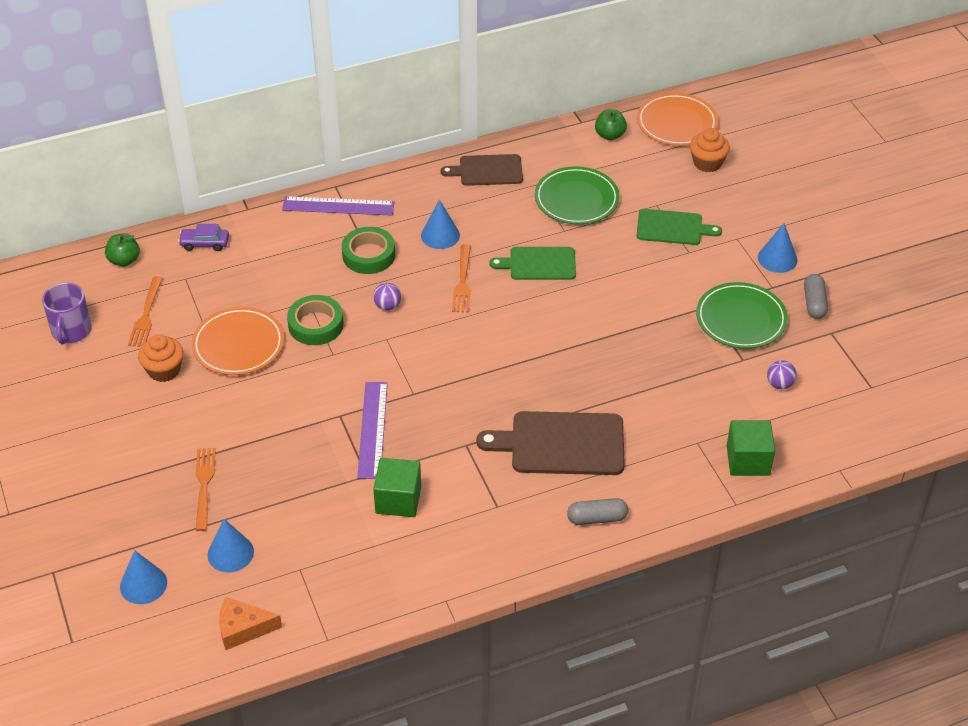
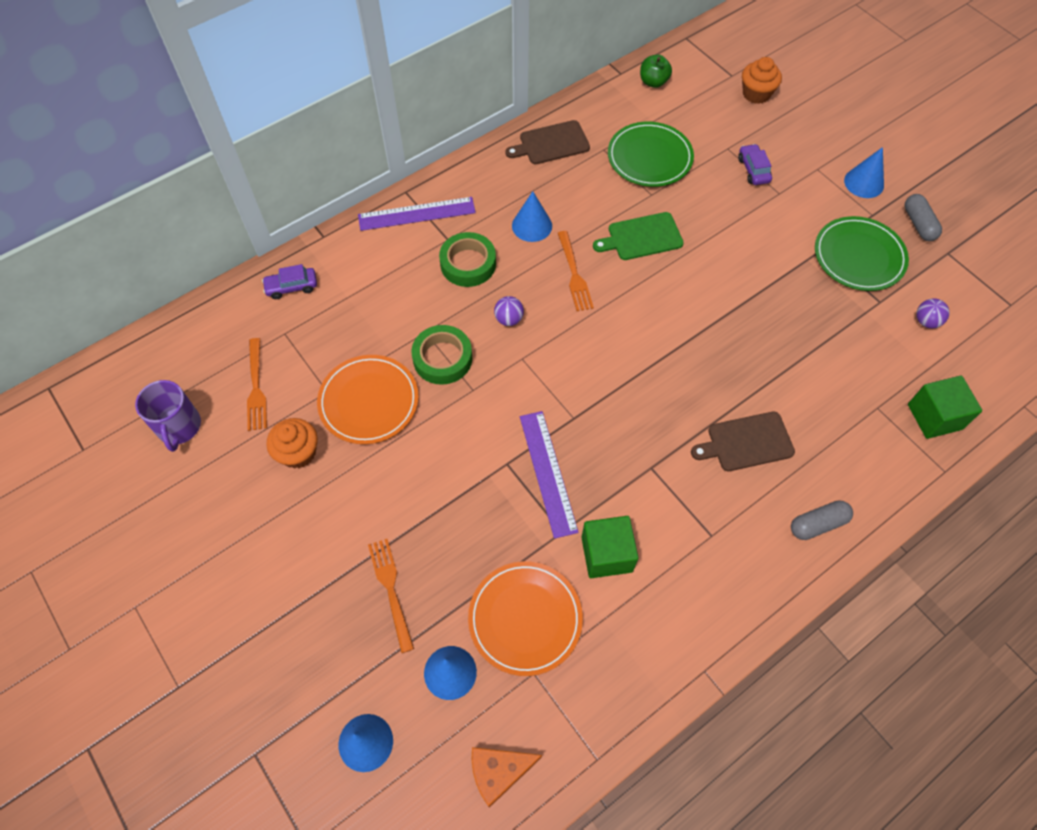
camera: 15 degrees left, 15 degrees up
(124, 260) = (211, 326): green apple -> none
(561, 444) = (746, 442): brown cutting board -> brown cutting board, size x0.64
(673, 228) = (753, 170): green cutting board -> purple car
(676, 123) = (710, 57): orange plate -> orange plate (525, 619)

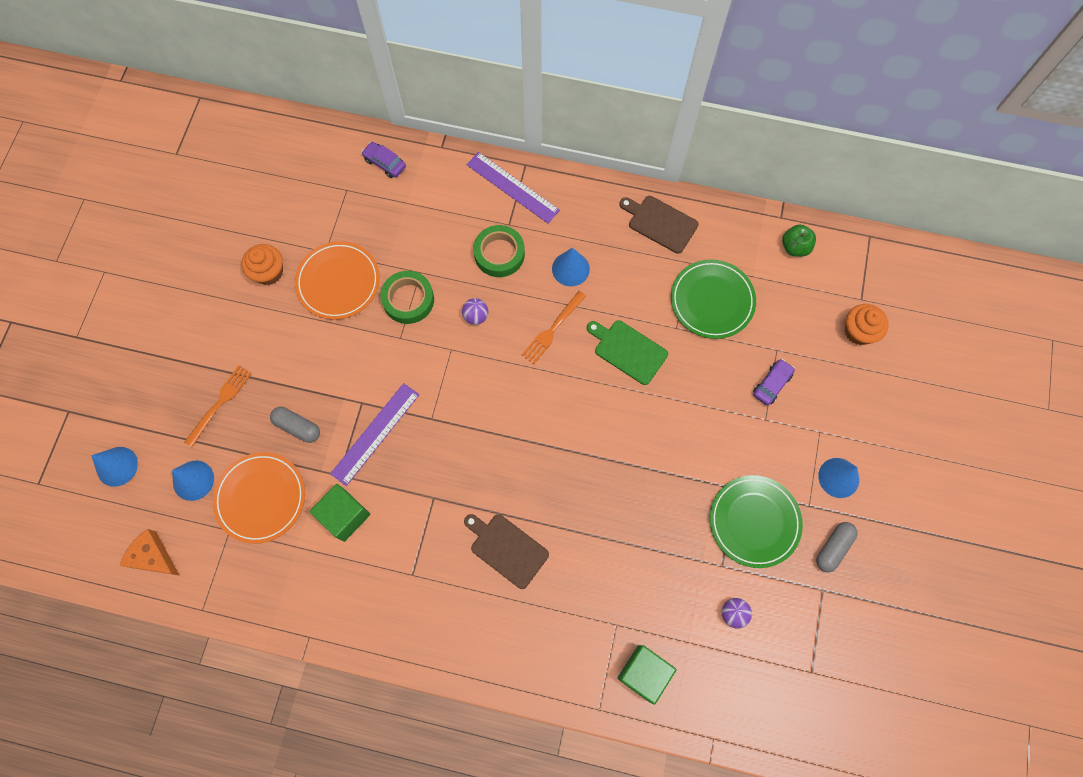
camera: 50 degrees right, 10 degrees up
(179, 427) = (232, 190): purple mug -> none
(256, 387) = (294, 209): orange fork -> none
(818, 524) = (478, 642): grey capsule -> grey capsule (297, 427)

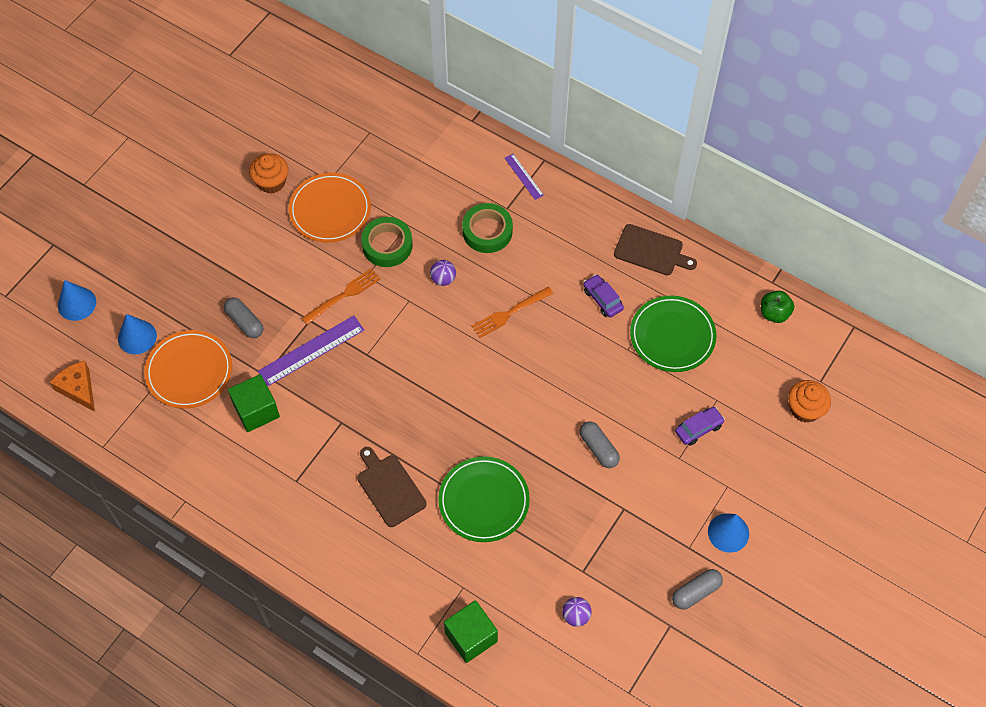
camera: 20 degrees right, 10 degrees down
(220, 403) = (185, 280): orange fork -> orange fork (343, 295)
(385, 163) = (413, 119): purple car -> purple car (602, 299)
(512, 187) = (523, 176): purple ruler -> purple ruler, size x0.55
(570, 269) = (549, 265): blue cone -> none
(628, 350) = (573, 354): green cutting board -> none
(660, 223) = (651, 251): brown cutting board -> brown cutting board turned 150 degrees clockwise
(688, 437) = (598, 448): none -> grey capsule
(754, 521) = (630, 543): green plate -> green plate (484, 501)

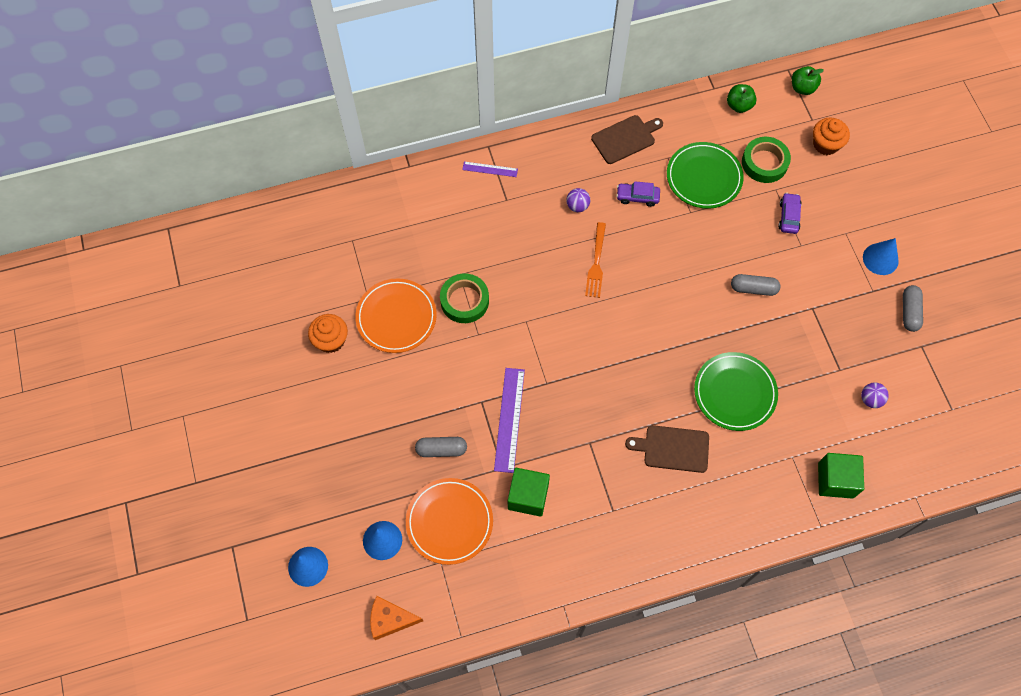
camera: 50 degrees left, 5 degrees up
(343, 295) = (481, 362): orange fork -> none
(443, 279) = (528, 285): purple ball -> purple ball (577, 206)
(487, 231) = (514, 227): green tape -> green tape (764, 163)
(846, 351) = (802, 88): none -> green apple

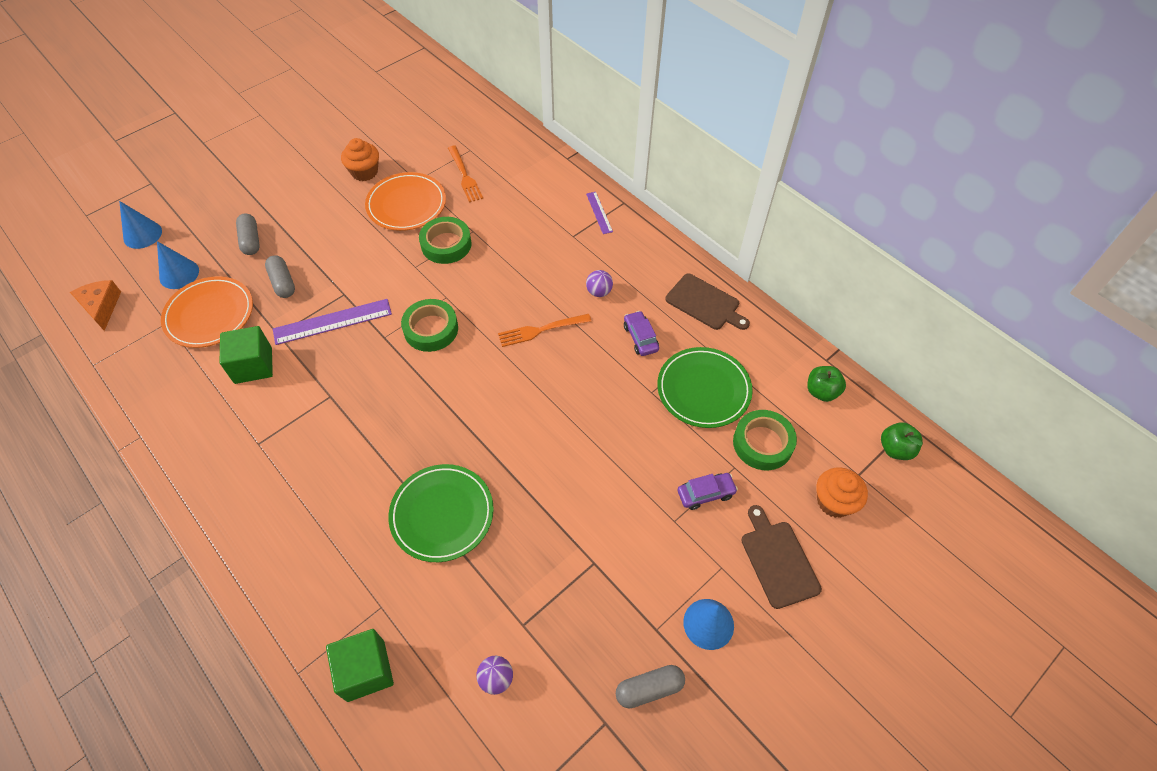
camera: 65 degrees right, 10 degrees down
(385, 256) = (465, 176): none -> orange fork
(555, 344) = (431, 329): none -> green tape
(673, 448) = (349, 475): brown cutting board -> brown cutting board (778, 560)
(753, 288) = (587, 488): grey capsule -> grey capsule (251, 240)

